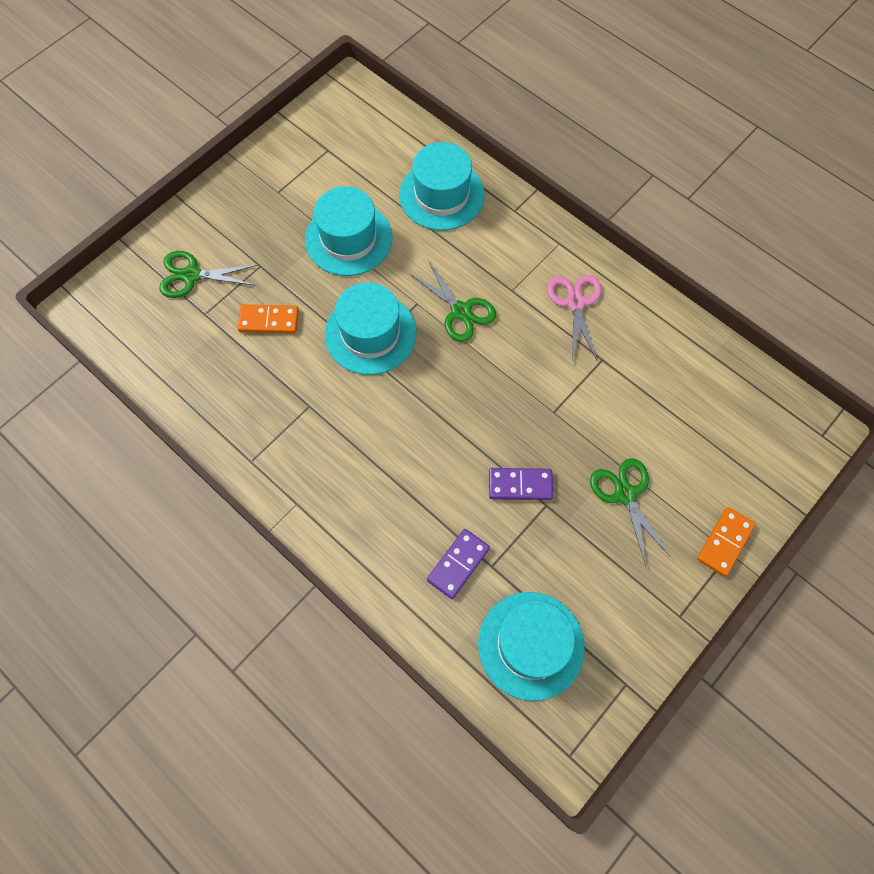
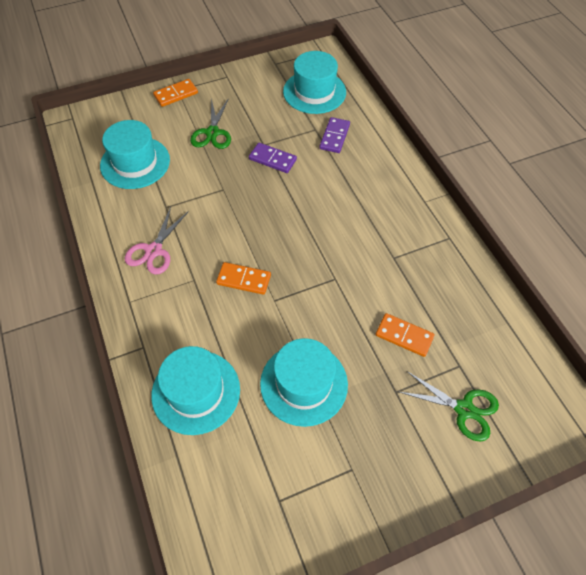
camera: 155 degrees left, 10 degrees down
(370, 333) = (324, 291): turquoise hat -> turquoise hat (135, 163)
(458, 564) = (334, 137): purple domino -> purple domino turned 45 degrees counterclockwise
(460, 311) = (244, 279): green scissors -> orange domino

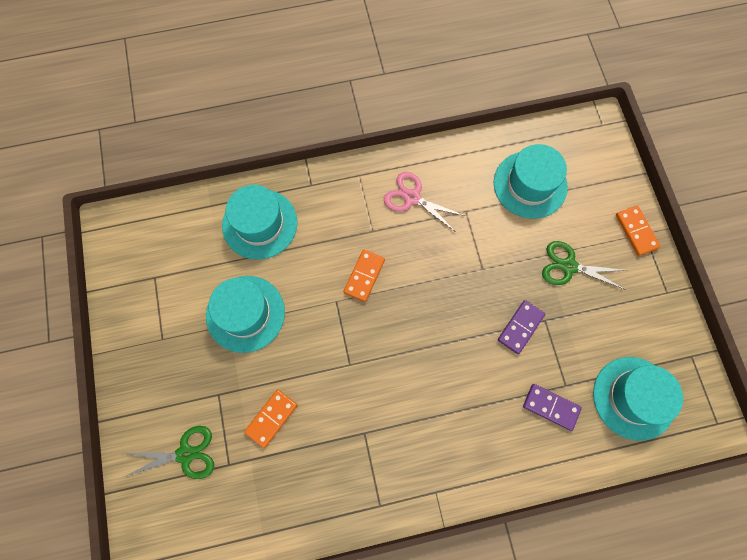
camera: 100 degrees right, 15 degrees up
(464, 409) = (185, 454): green scissors -> green scissors turned 135 degrees counterclockwise

